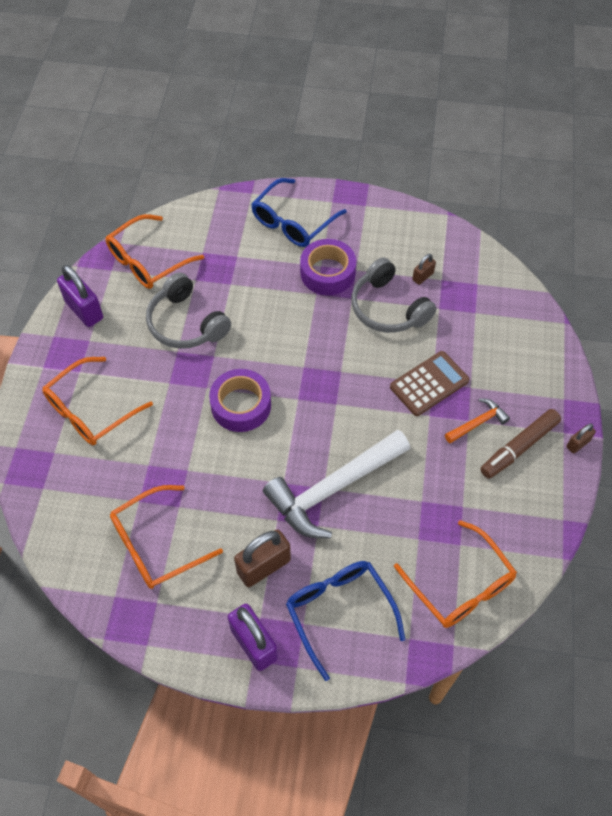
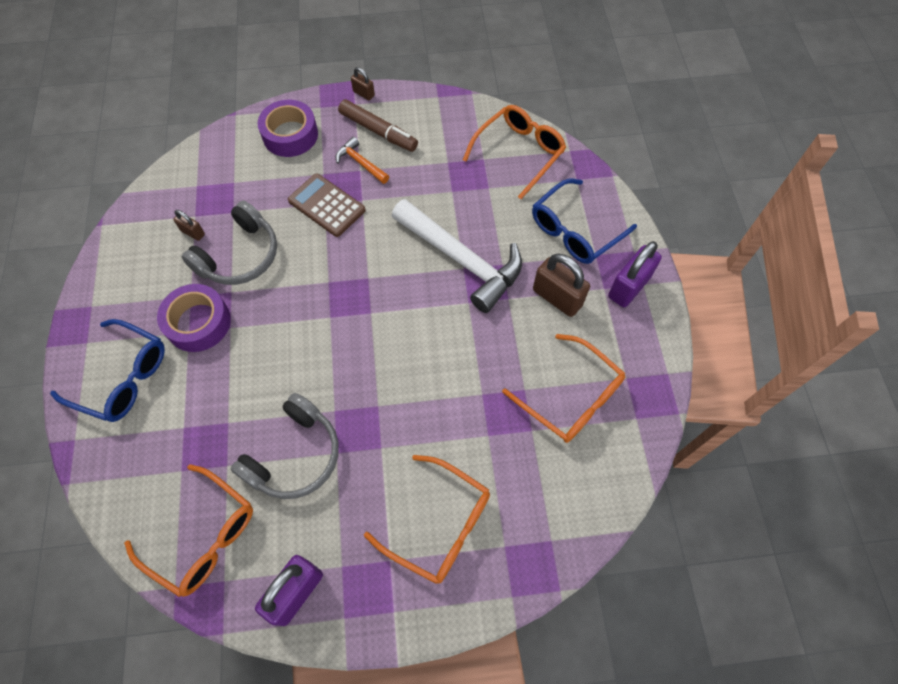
camera: 105 degrees left, 5 degrees up
(241, 405) = (392, 364): purple tape -> purple tape (290, 135)

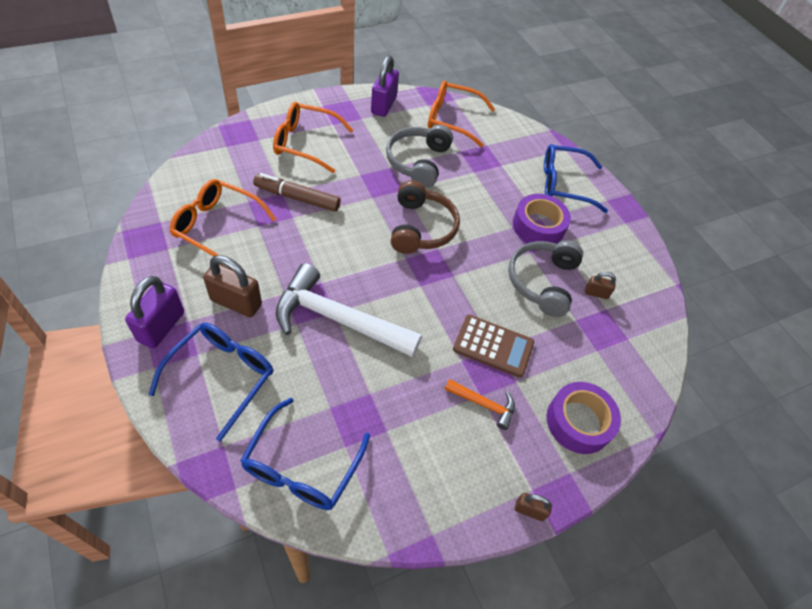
camera: 155 degrees right, 10 degrees down
(337, 348) = (421, 228): none -> brown headphones
(378, 131) = (484, 454): brown marker -> brown marker (297, 198)
(519, 153) = (302, 466): orange glasses -> blue glasses

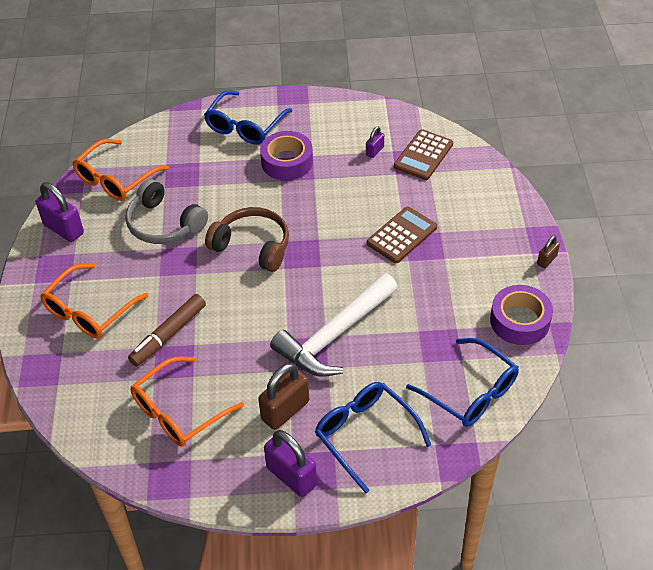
camera: 60 degrees left, 5 degrees down
(483, 404) = (453, 259): orange hammer -> none
(542, 282) = (349, 181): grey headphones -> none
(579, 422) = (487, 206): purple tape -> purple tape (519, 321)
(596, 293) = (374, 151): brown padlock -> purple padlock
(617, 339) = (423, 155): none -> brown calculator

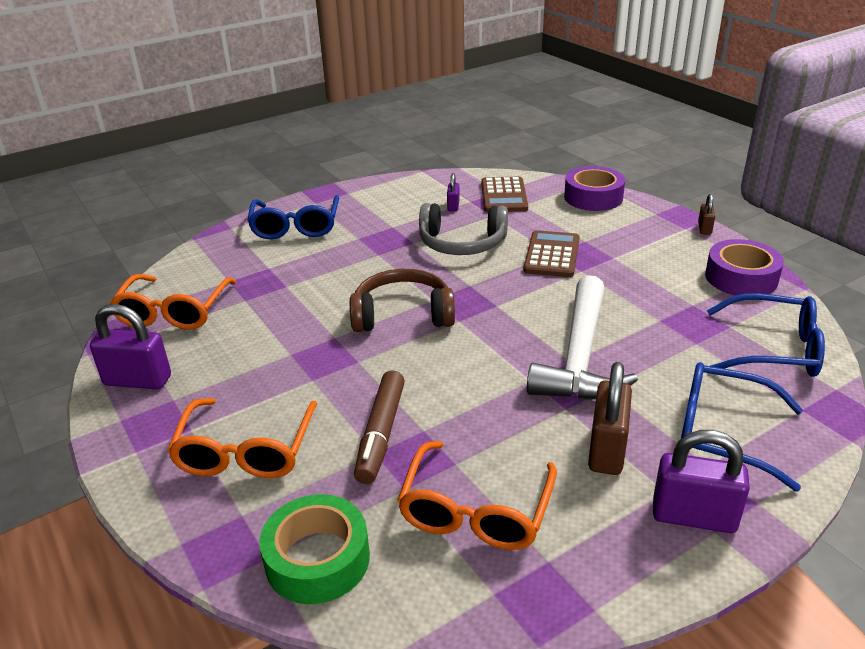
camera: 30 degrees left, 15 degrees down
(80, 398) = (317, 559): none -> green tape
(164, 224) = (274, 331): grey headphones -> grey headphones (462, 243)
(287, 162) = (370, 239): purple tape -> purple tape (593, 197)

